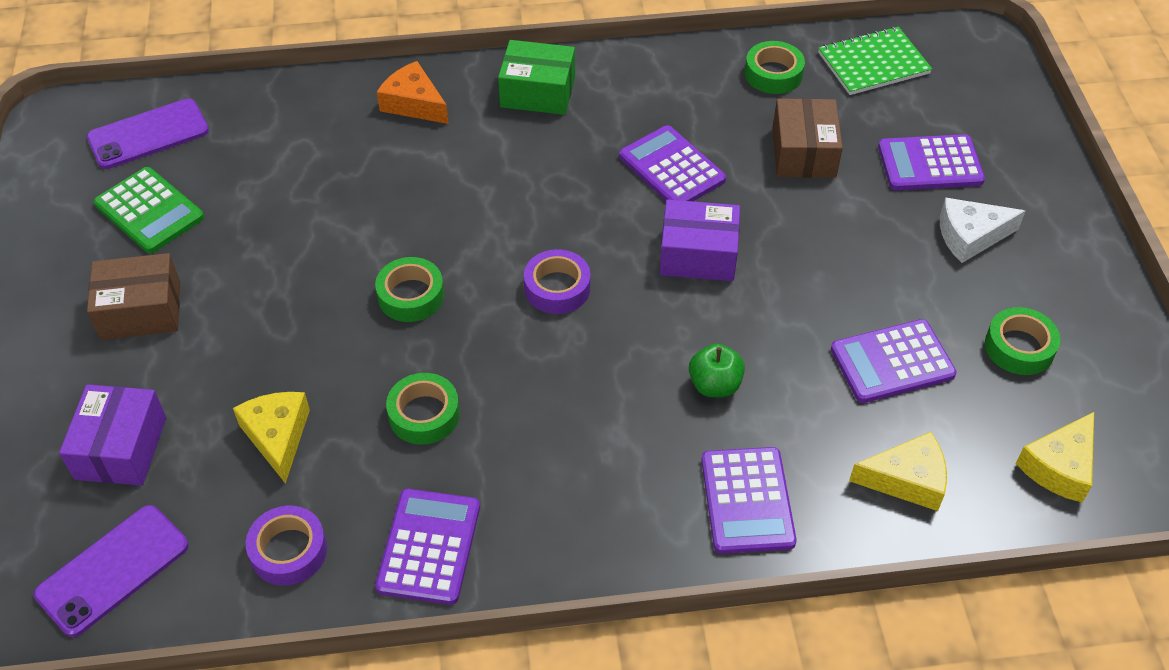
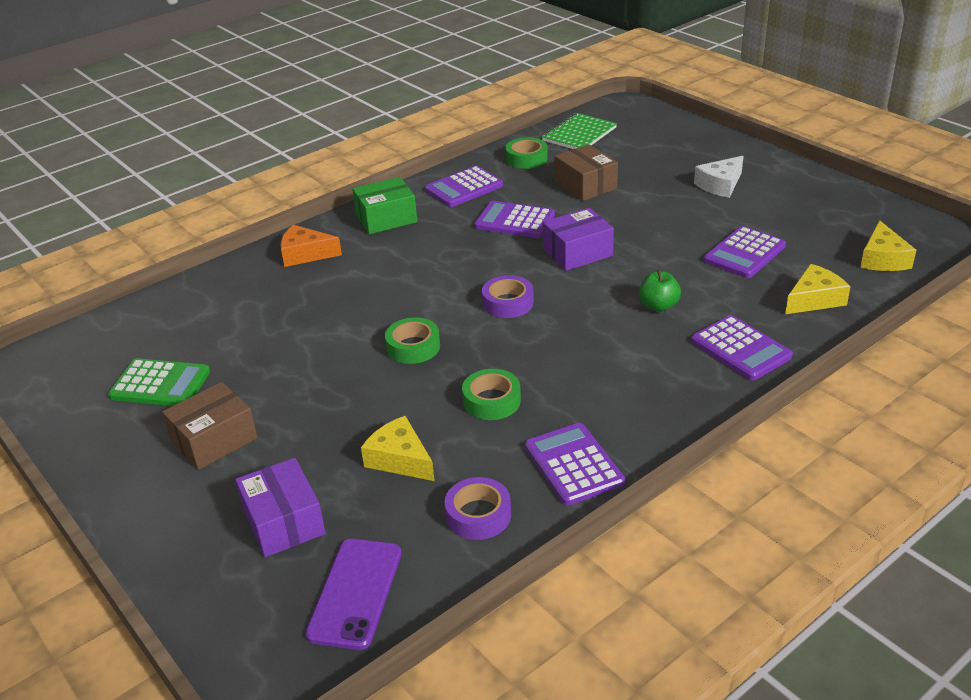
camera: 30 degrees left, 15 degrees down
(148, 135) = (113, 344): purple phone -> none
(930, 164) = (662, 164): purple calculator -> purple calculator (464, 188)
(1019, 347) = (802, 219): green tape -> none

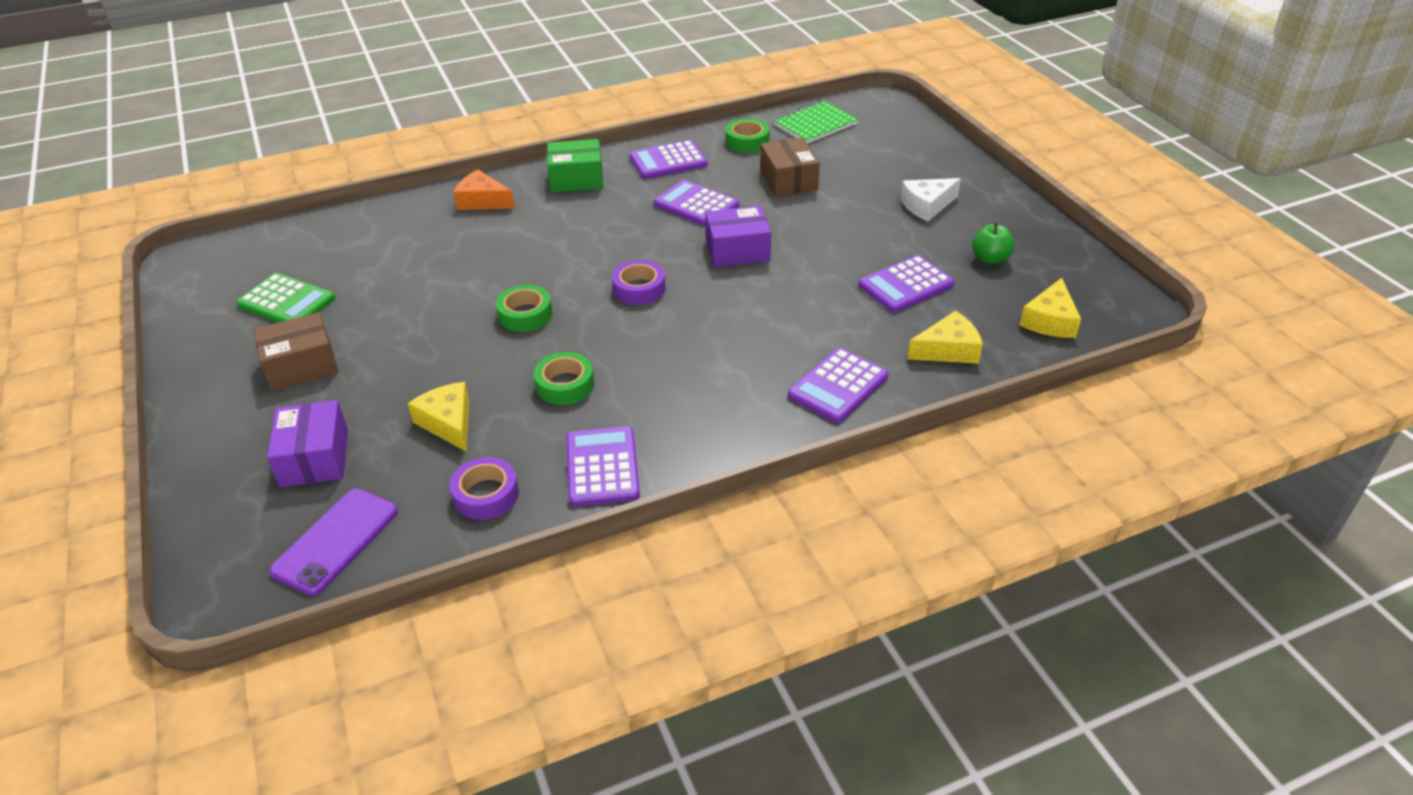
camera: 15 degrees right, 5 degrees up
(658, 306) = (783, 323): green apple -> green apple (990, 259)
(740, 349) = (838, 386): purple calculator -> purple calculator turned 60 degrees clockwise

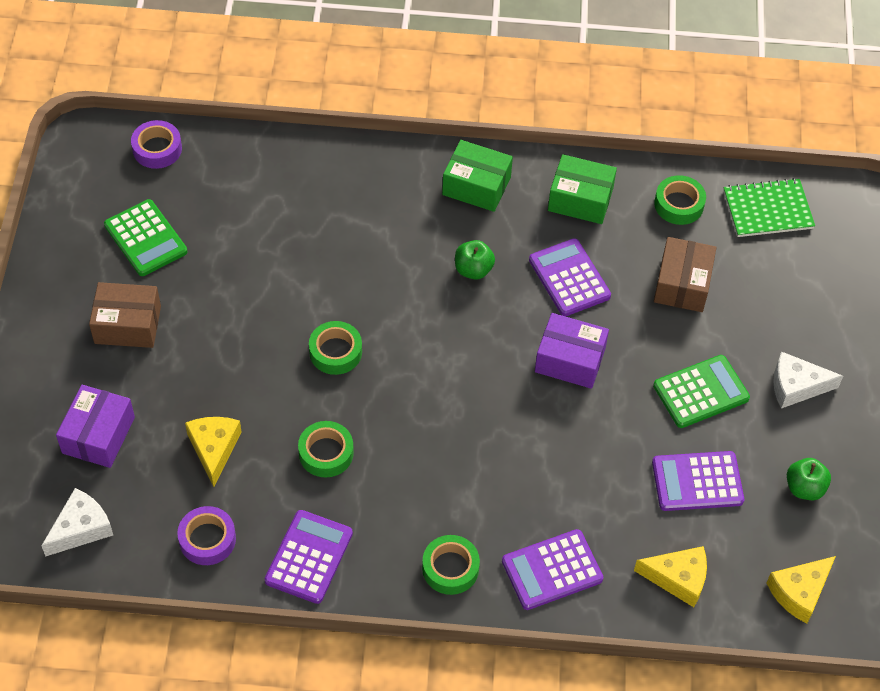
camera: 25 degrees right, 15 degrees up
(336, 541) = (81, 528): purple phone -> white cheese
(482, 201) = (372, 178): orange cheese -> none
(612, 225) = (473, 270): none -> green apple
(639, 289) = (451, 367): purple tape -> purple tape (157, 149)
(668, 161) = (580, 199): purple calculator -> green box
(746, 421) = (450, 568): none -> green tape
(858, 233) = (701, 392): none -> green calculator

